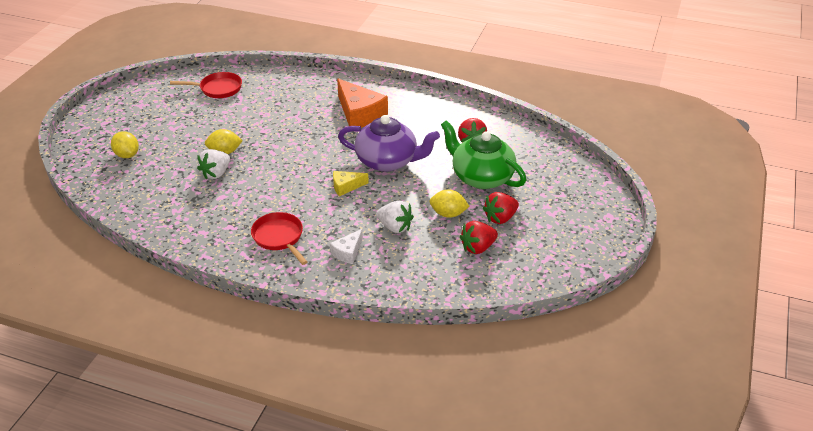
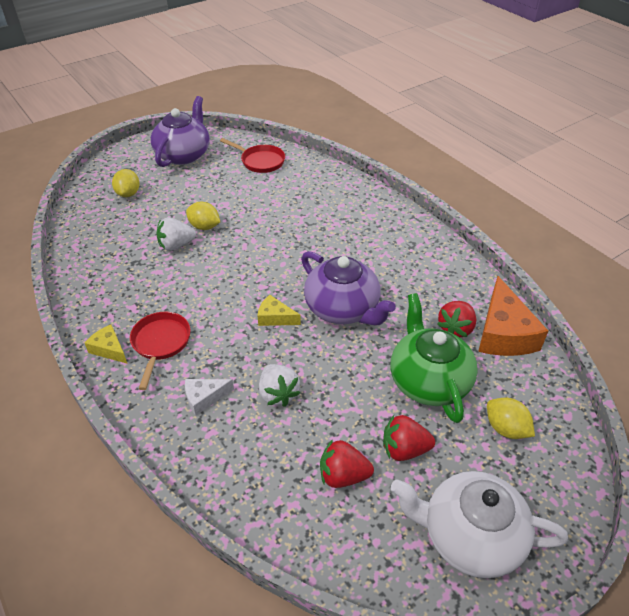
camera: 35 degrees right, 5 degrees up
(142, 108) = (184, 155): none -> purple teapot
(244, 258) = (109, 349): none -> yellow cheese
(359, 114) = (363, 241): orange cheese -> orange cheese (503, 333)
(448, 214) = (349, 409): yellow lemon -> yellow lemon (505, 428)
(571, 240) = (470, 536): none -> white teapot

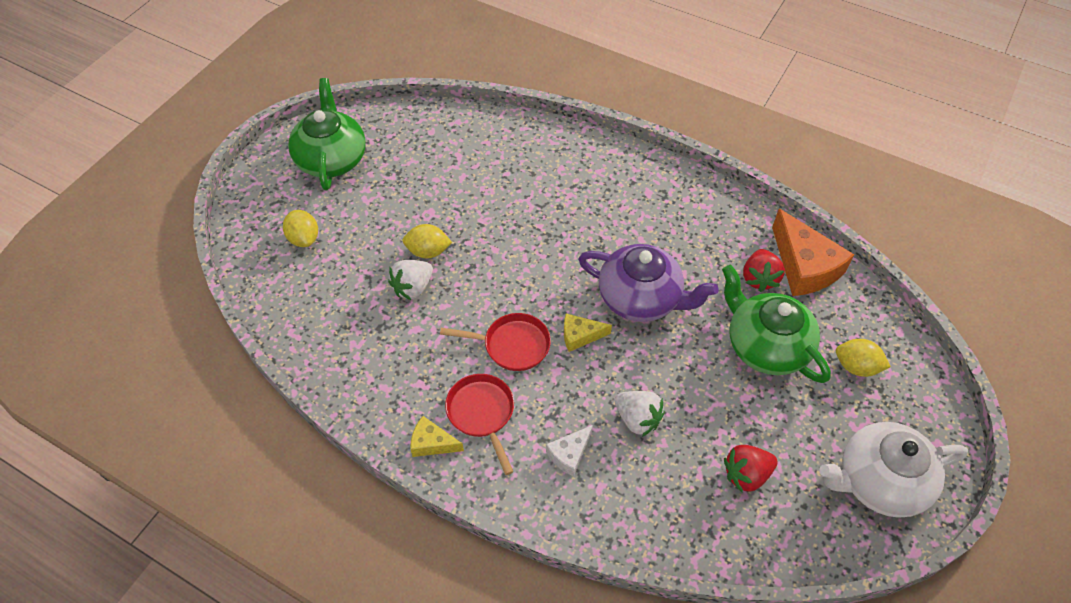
camera: 25 degrees left, 10 degrees up
(184, 155) = (331, 159): purple teapot -> green teapot
(260, 161) = (432, 138): red pan -> red pan (512, 345)
(404, 449) = (783, 425): red strawberry -> none

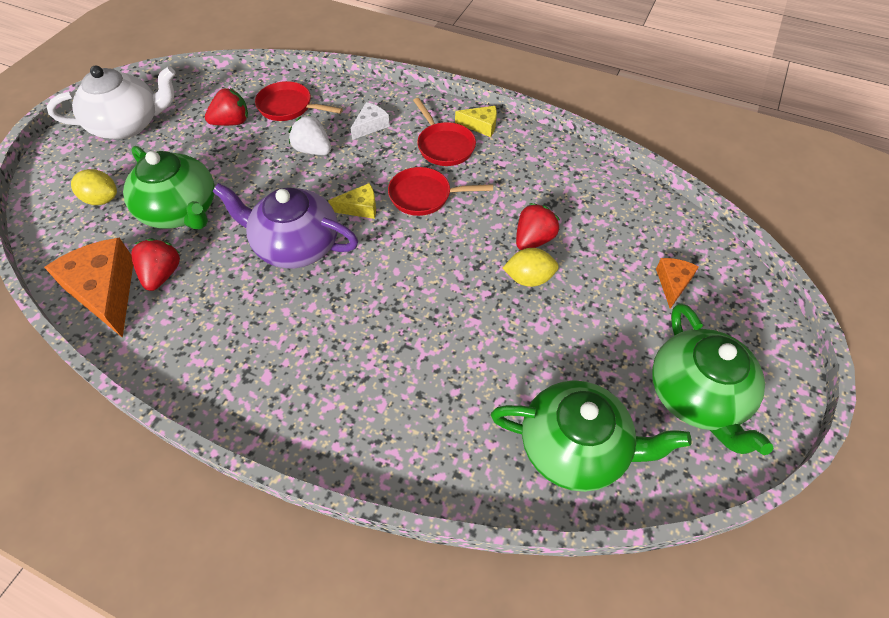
camera: 175 degrees right, 0 degrees up
(304, 238) = (673, 283): yellow lemon -> orange cheese
(413, 288) = (533, 240): white strawberry -> red strawberry
(430, 136) = (575, 448): none -> green teapot
(678, 498) = (288, 107): none -> red pan

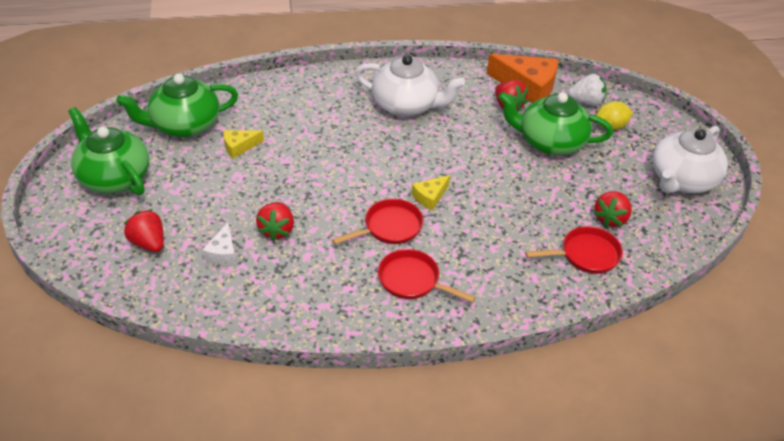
camera: 145 degrees right, 10 degrees down
(269, 335) = (406, 105): none -> white teapot
(295, 245) = (447, 154): purple teapot -> none
(313, 150) = (517, 225): white strawberry -> white strawberry (586, 102)
(370, 126) = (495, 270): white cheese -> white cheese (222, 252)
(481, 126) = (396, 319): yellow cheese -> yellow cheese (239, 147)
(529, 278) = (263, 201): yellow lemon -> none
(673, 283) = (148, 243): orange cheese -> red strawberry

